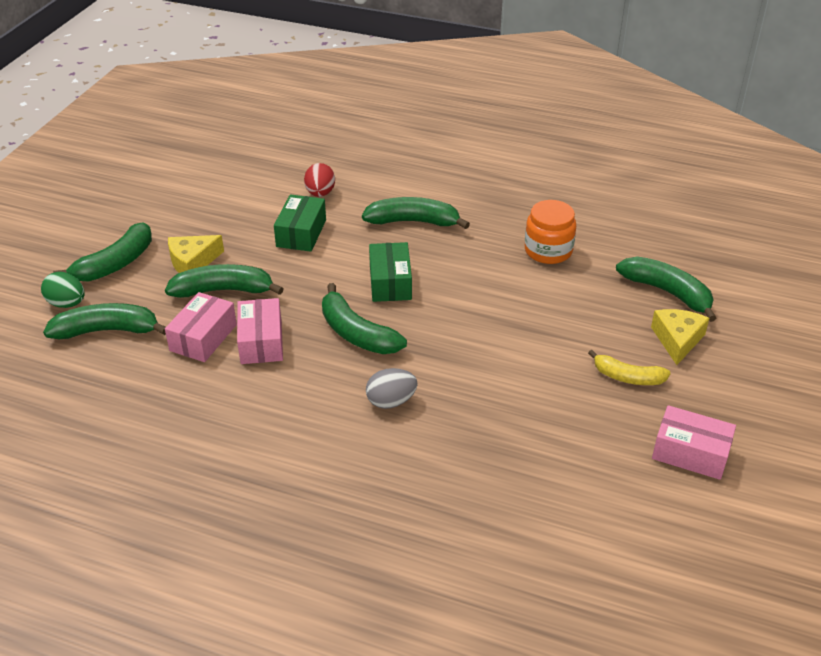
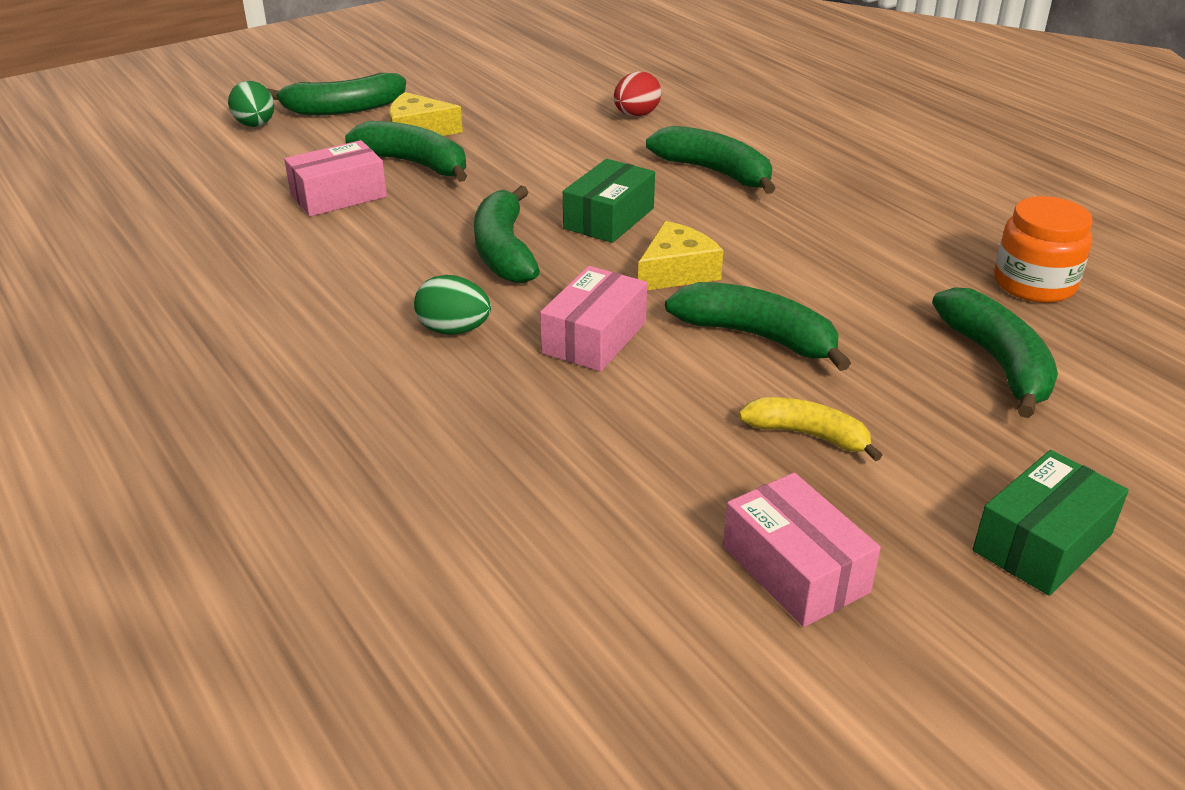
camera: 35 degrees right, 5 degrees down
(107, 330) = (259, 158): green banana -> green banana (757, 336)
(261, 342) = (391, 220): pink box -> pink box (594, 337)
(301, 233) = (566, 142): green box -> green box (1042, 542)
(391, 401) = (454, 330): grey egg -> green egg
(548, 251) = (863, 256): orange jar -> orange jar (1034, 284)
(627, 377) = (808, 435): yellow banana -> yellow banana turned 150 degrees clockwise
(677, 340) = (945, 424): yellow cheese -> yellow cheese (677, 272)

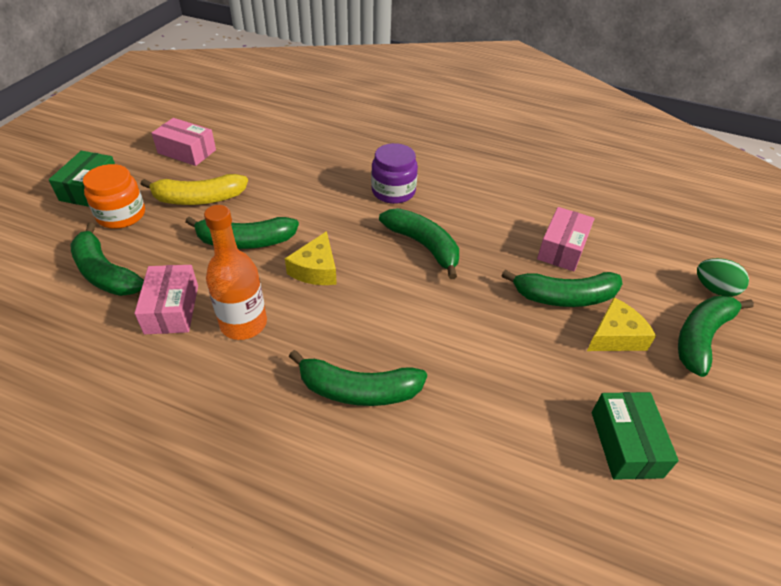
camera: 145 degrees right, 10 degrees up
(454, 330) = (393, 191): green egg -> purple jar
(594, 337) = (326, 211): pink box -> pink box (172, 309)
(609, 218) = (391, 298): green box -> green box (625, 444)
(636, 115) = (491, 456): red egg -> none
(808, 250) = (243, 324): none -> orange bottle
(808, 435) = (199, 199): yellow banana -> yellow banana, size x1.53
(1034, 284) = (74, 354): orange jar -> orange jar (121, 215)

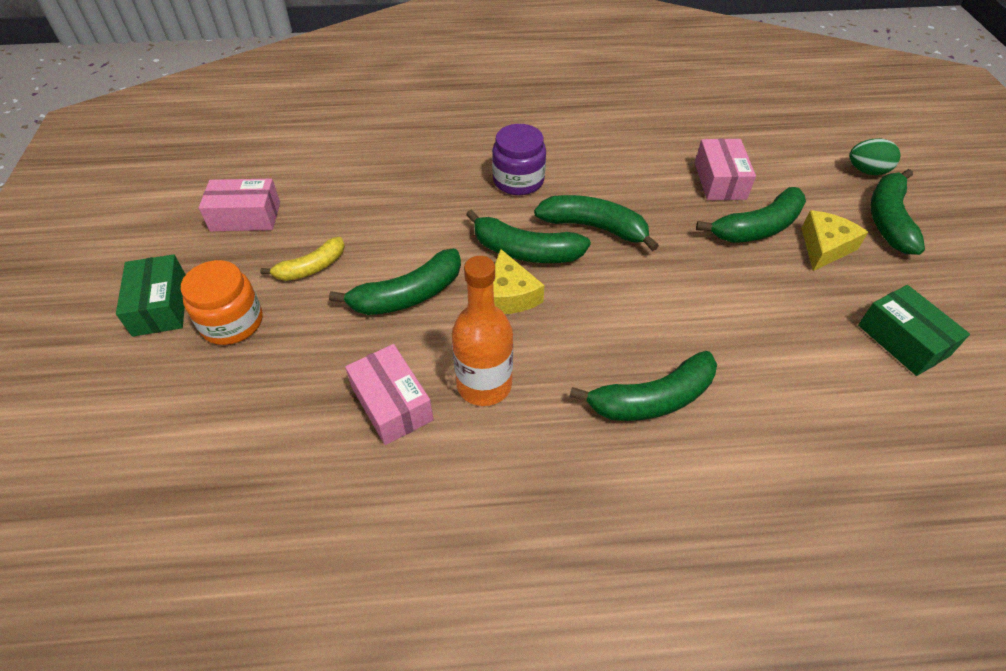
camera: 25 degrees left, 5 degrees up
(105, 273) = (275, 398): green banana -> green banana (525, 251)
(199, 199) = (311, 267): yellow banana -> yellow banana, size x0.65

